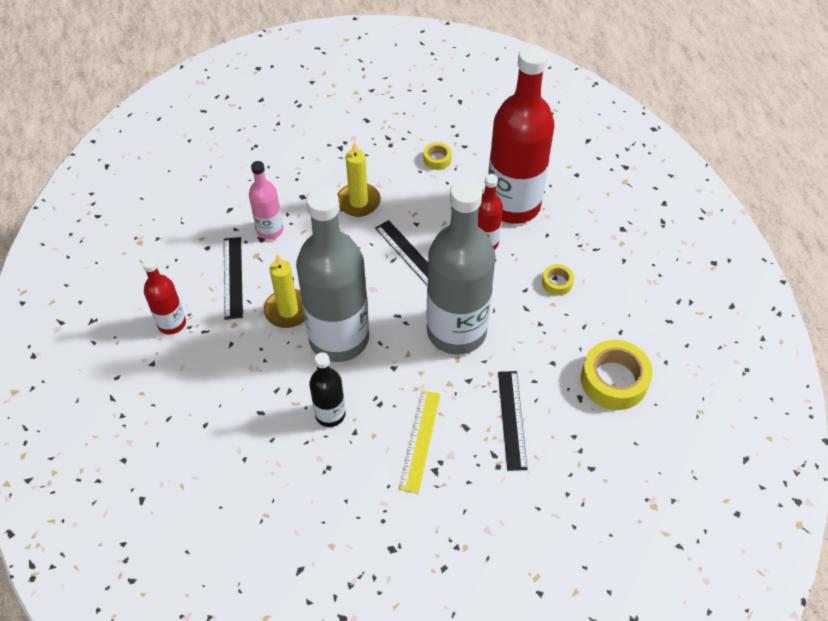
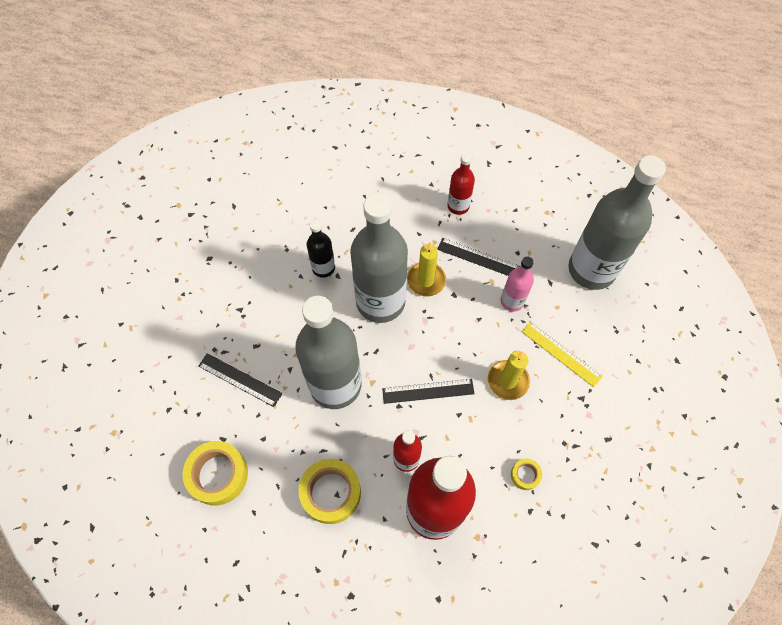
camera: 120 degrees right, 10 degrees up
(195, 183) = (591, 269): none -> grey bottle
(420, 440) = (267, 312): yellow ruler -> yellow ruler (561, 353)
(557, 283) = (331, 493): yellow tape -> yellow tape, size x2.02

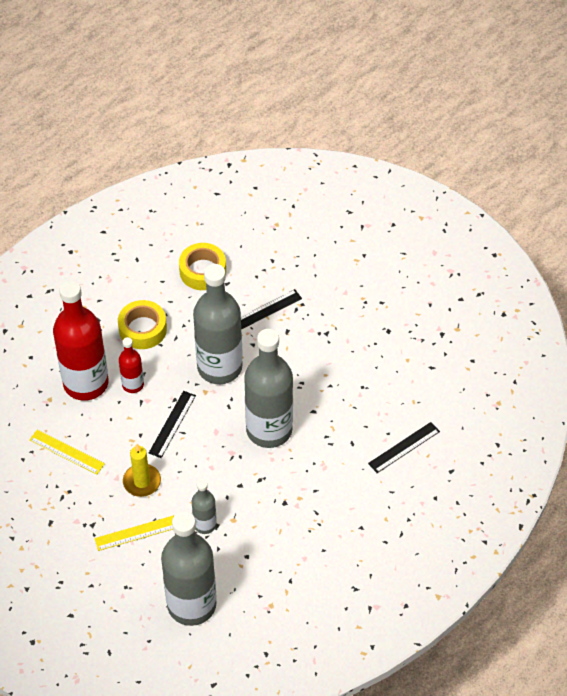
camera: 120 degrees right, 10 degrees down
(323, 268) = (327, 405): black bottle -> none
(426, 280) = (266, 472): yellow candle -> none
(458, 206) = (324, 536): red bottle -> none
(478, 258) = (262, 523): black ruler -> black ruler (404, 447)
(512, 301) = (205, 524): pink bottle -> grey bottle
(525, 475) = (66, 452): yellow tape -> yellow ruler

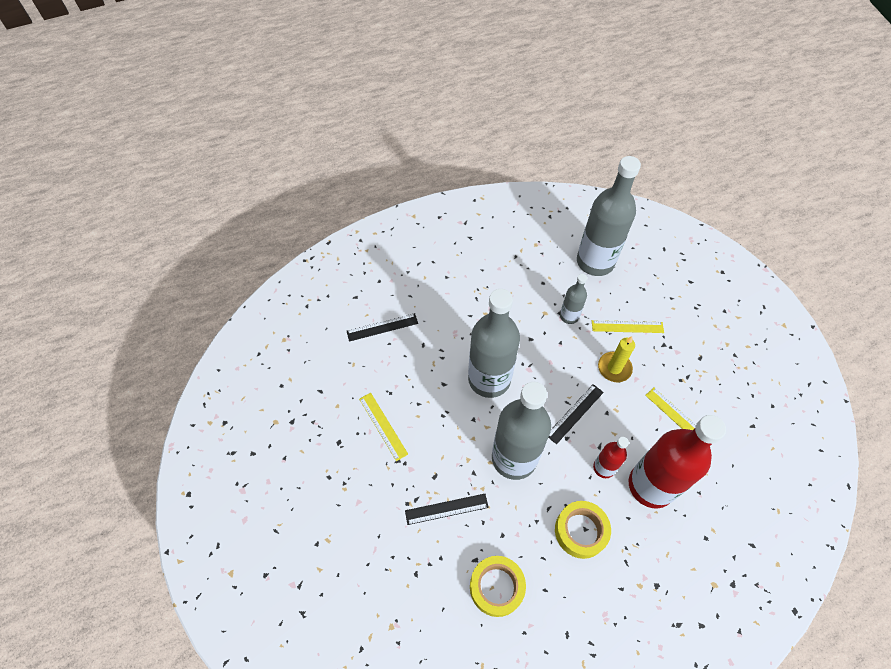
camera: 160 degrees left, 5 degrees up
(354, 356) = (383, 426): none -> yellow ruler

